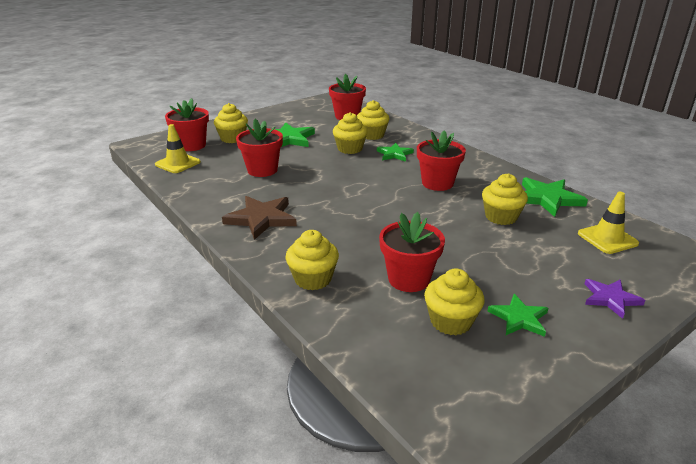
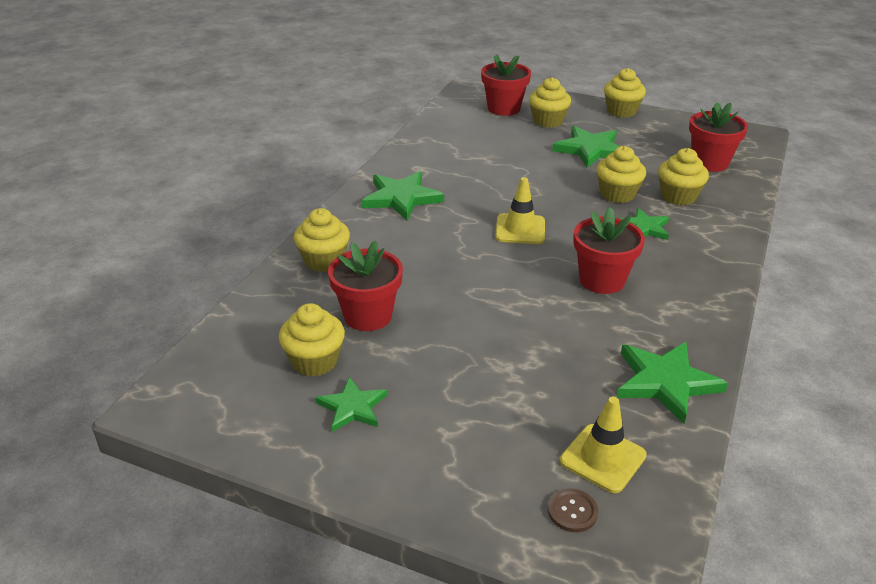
camera: 60 degrees right, 5 degrees up
(178, 163) = (459, 118): yellow traffic cone -> yellow traffic cone (520, 229)
(261, 219) = (401, 198): brown star -> green star
(262, 170) = (498, 163): red flower pot -> none
(501, 217) = (566, 350): yellow cupcake -> yellow cupcake (621, 111)
(610, 298) = (447, 477): purple star -> none
(651, 263) = (572, 511): none -> brown button

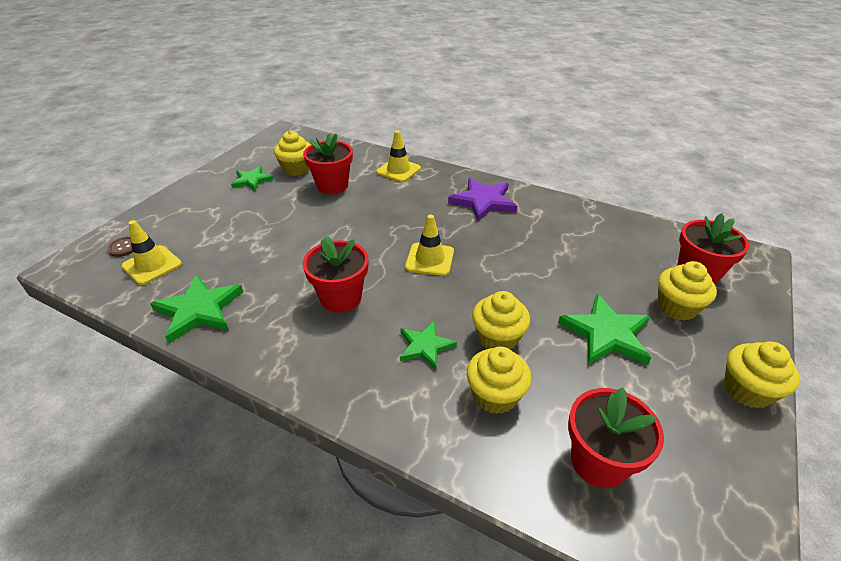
camera: 95 degrees right, 5 degrees up
(324, 261) = (398, 170): yellow cupcake -> yellow traffic cone
(401, 198) = (483, 201): green star -> purple star

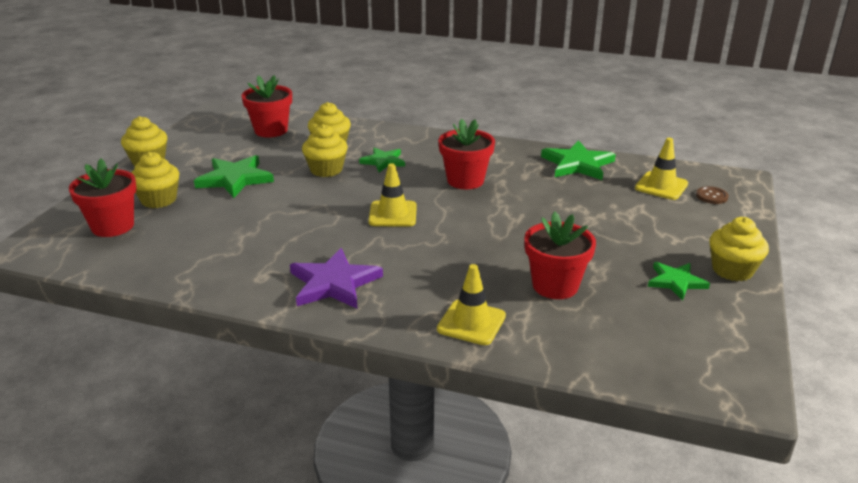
camera: 170 degrees right, 10 degrees down
(296, 169) = (632, 308): yellow cupcake -> yellow cupcake (732, 270)

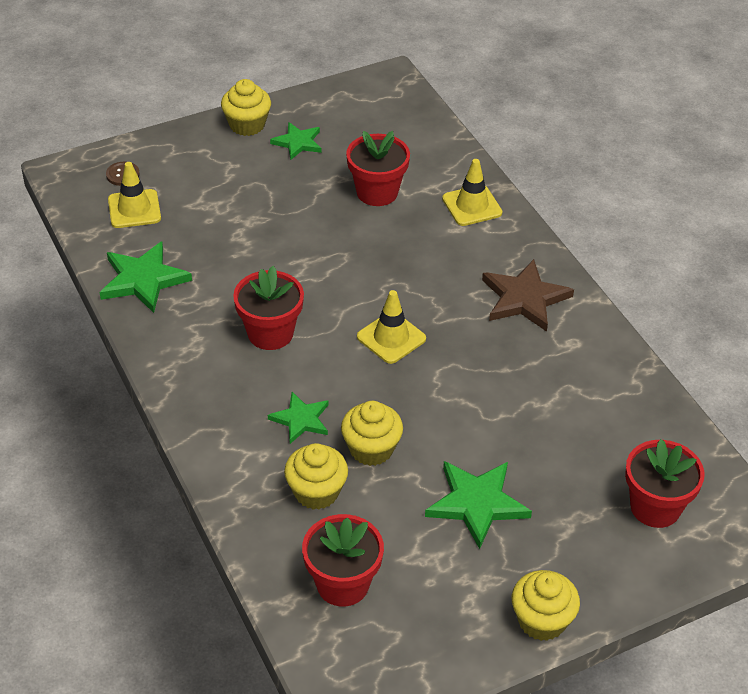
camera: 135 degrees left, 15 degrees up
(158, 200) = (582, 522): yellow cupcake -> none
(334, 283) = (524, 298): purple star -> brown star

